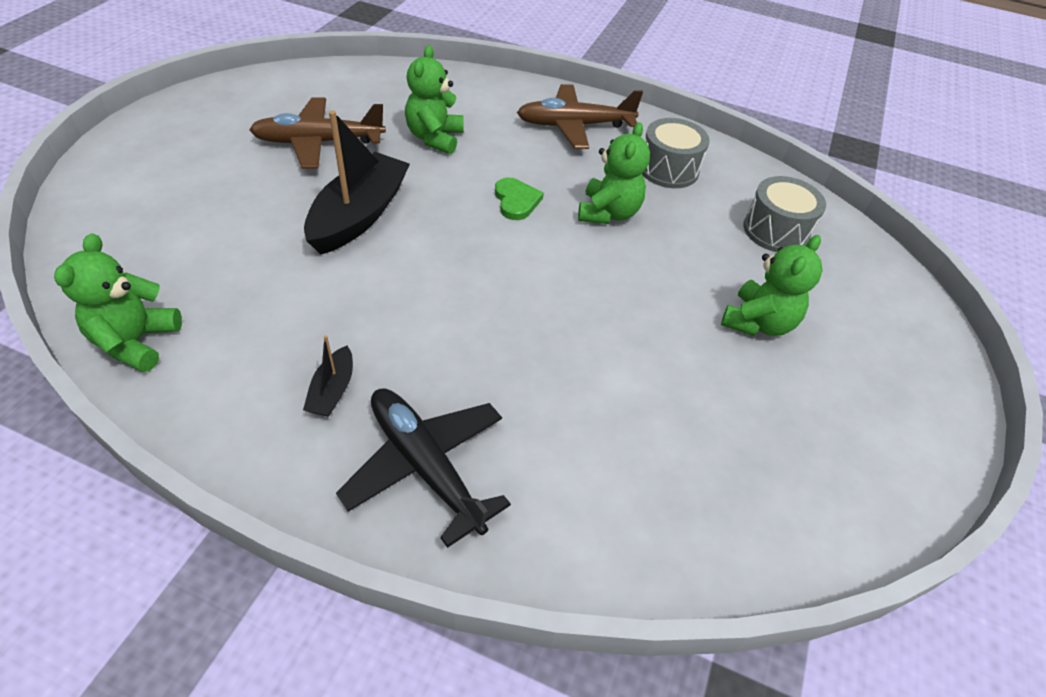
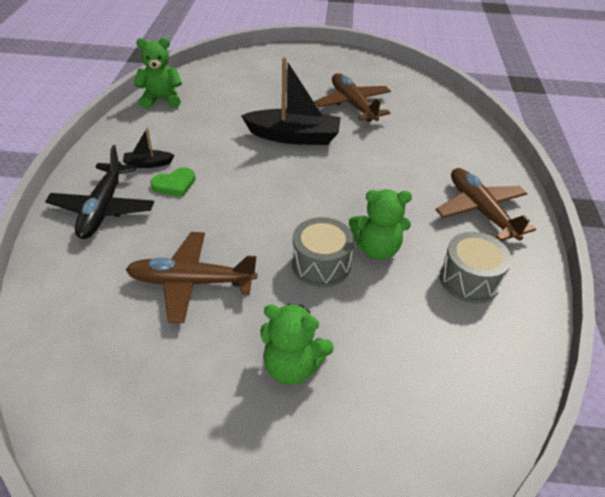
camera: 75 degrees right, 5 degrees down
(425, 466) = (103, 208): black plane -> black plane turned 150 degrees clockwise
(435, 138) = (398, 146): green teddy bear -> none
(516, 201) = (355, 197): green heart -> green heart (174, 184)
(619, 383) = (191, 282): none -> brown plane
(775, 230) = (435, 374): grey drum -> grey drum (321, 265)

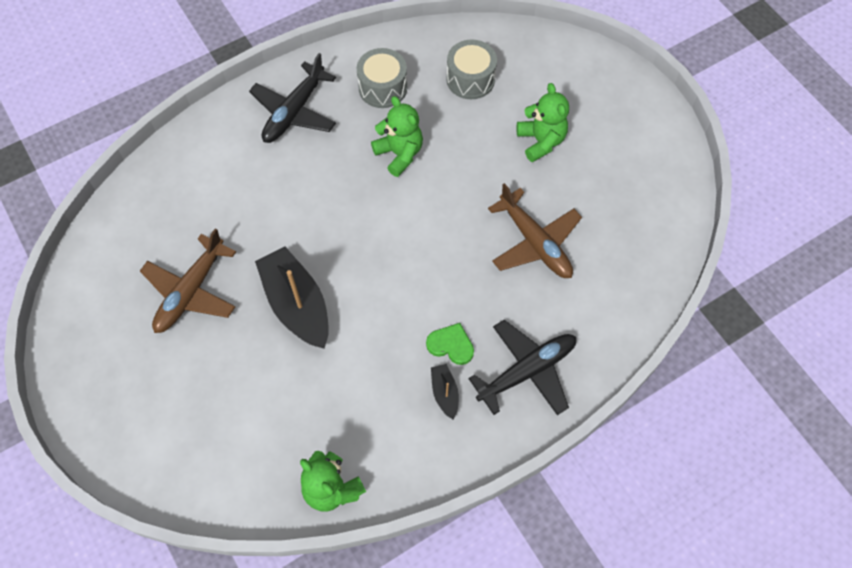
camera: 125 degrees left, 20 degrees up
(148, 164) = (445, 393): black boat -> black boat turned 150 degrees counterclockwise
(321, 265) = (446, 177): grey drum -> grey drum (470, 79)
(480, 210) = (294, 112): brown plane -> black plane

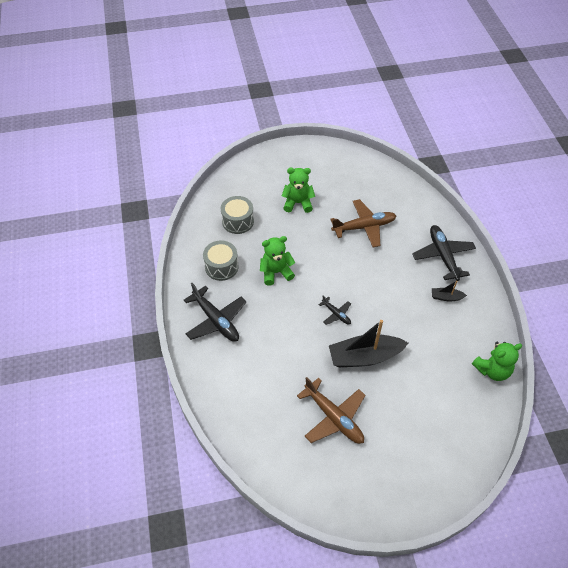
camera: 70 degrees left, 10 degrees down
(356, 249) = (336, 314): none -> black plane
(451, 345) = (417, 285): green heart -> none

